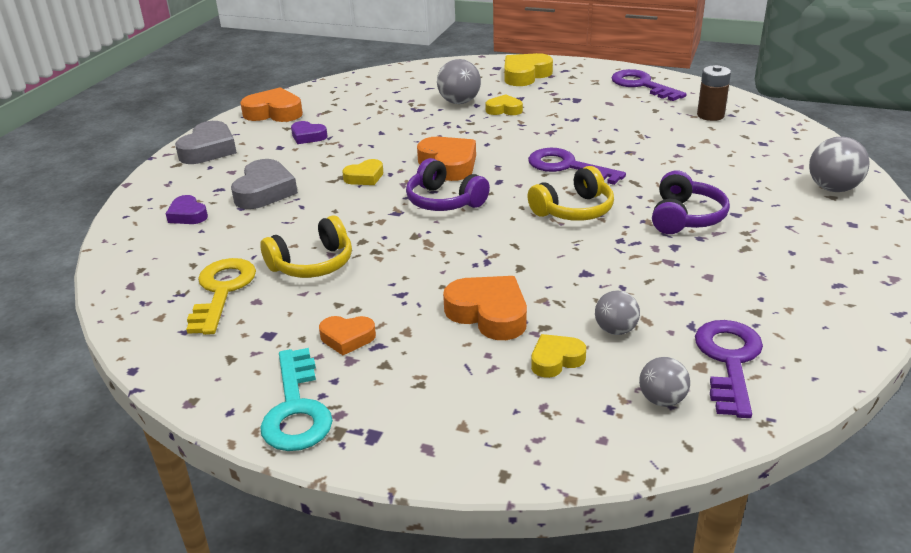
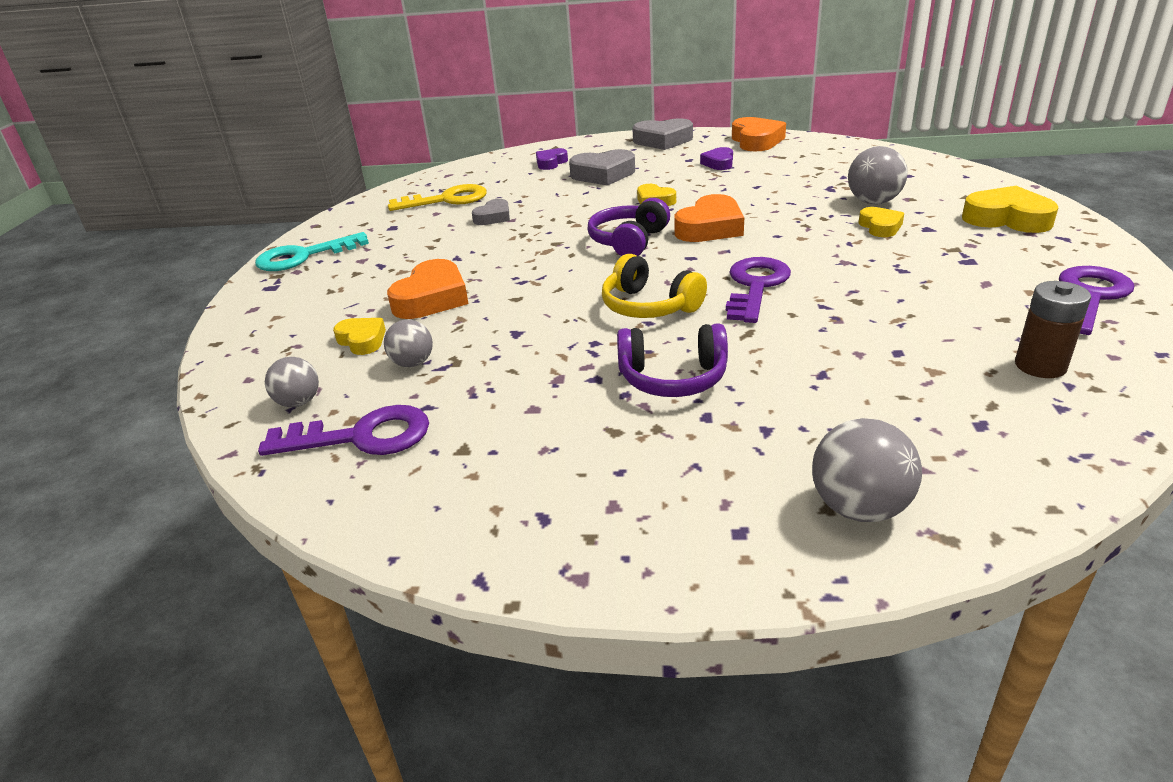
camera: 75 degrees right, 0 degrees up
(312, 264) = (493, 217): yellow headphones -> grey heart
(347, 338) = (390, 252): orange heart -> none

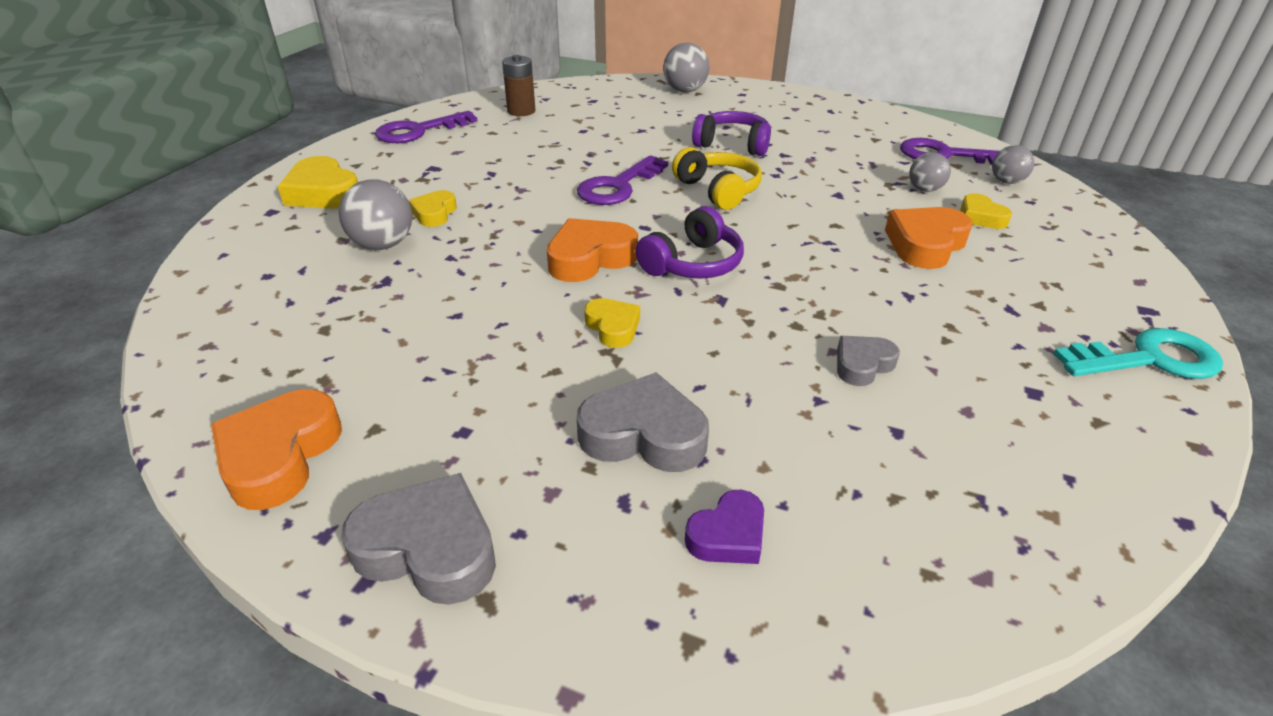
camera: 165 degrees left, 5 degrees up
(447, 200) = (957, 450): yellow key -> none
(719, 163) = (432, 396): purple heart -> none

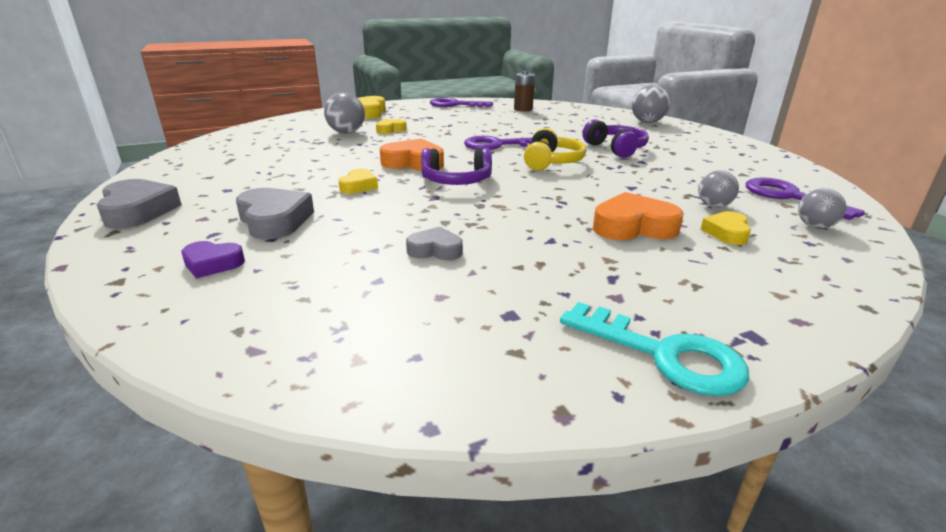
camera: 45 degrees right, 10 degrees down
(280, 455) = (172, 171): orange heart -> none

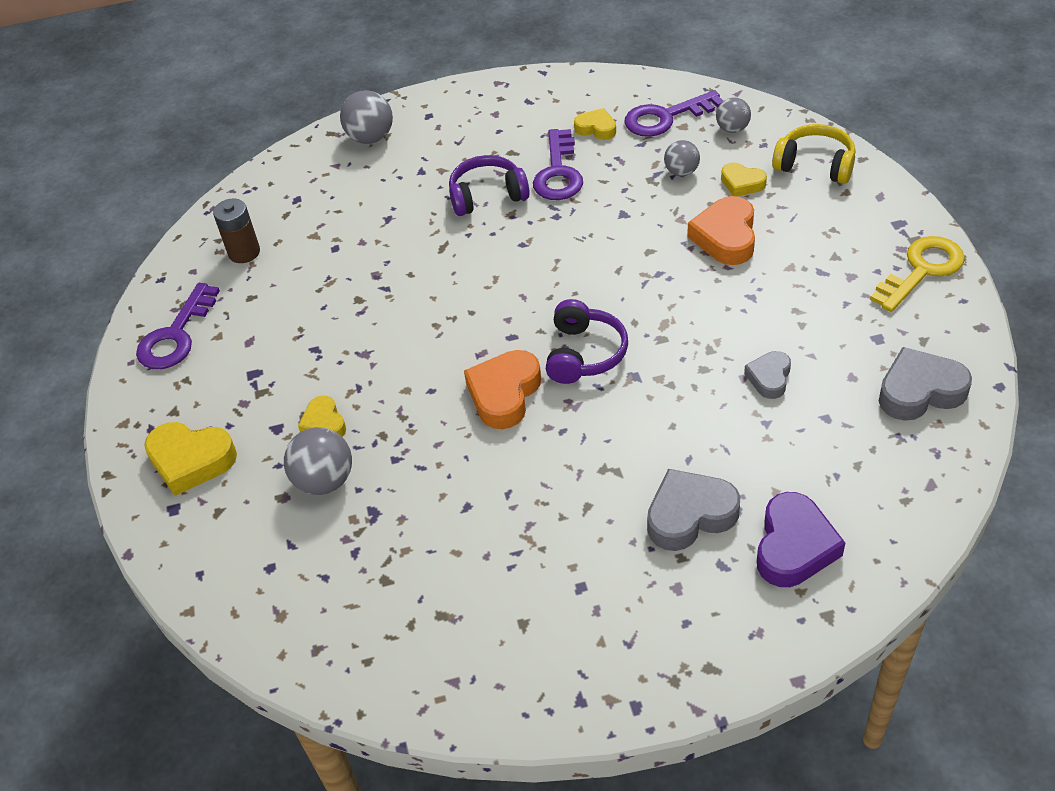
camera: 75 degrees left, 20 degrees up
(138, 211) = (648, 665): grey heart -> grey heart (919, 391)
(212, 264) = (794, 546): purple heart -> purple heart, size x1.67
(359, 186) = (587, 447): yellow heart -> yellow heart (596, 128)
(498, 145) = (443, 303): purple key -> purple key (558, 173)
(551, 162) = (528, 262): yellow headphones -> yellow headphones (815, 165)
(664, 355) = (922, 270): turquoise key -> yellow key

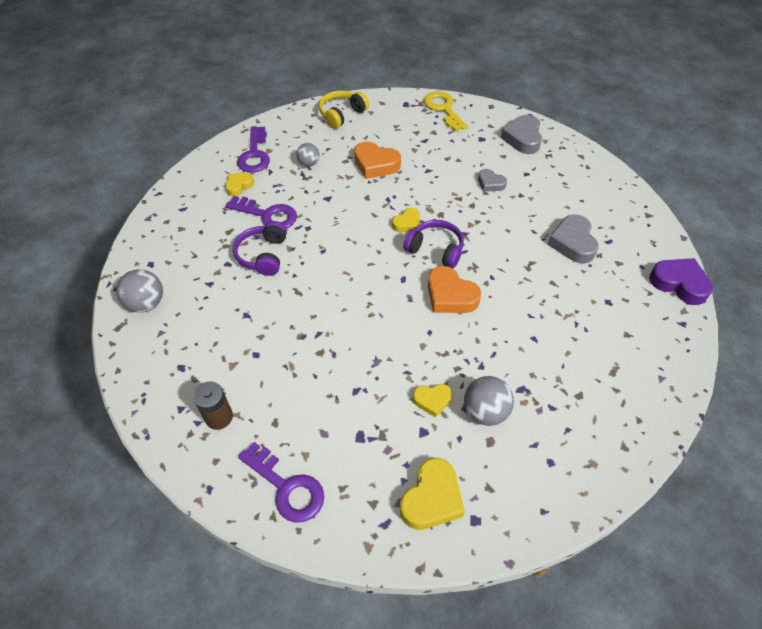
camera: 75 degrees left, 5 degrees up
(732, 129) = (287, 133): grey ball -> none
(742, 183) = (336, 144): yellow heart -> yellow heart (407, 223)
(794, 546) = (604, 212): purple heart -> purple heart (679, 283)

